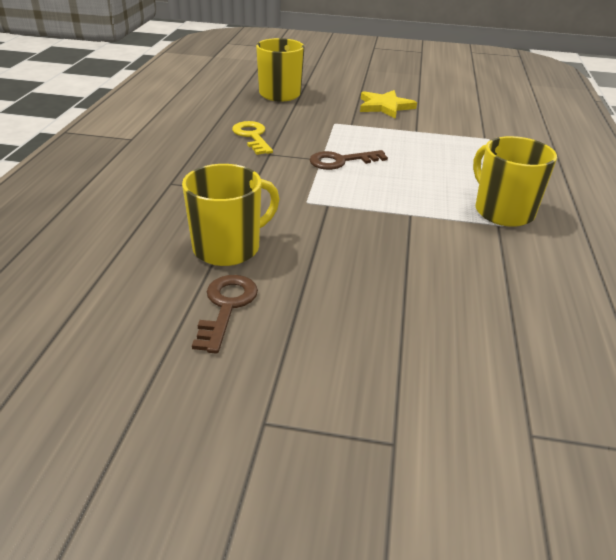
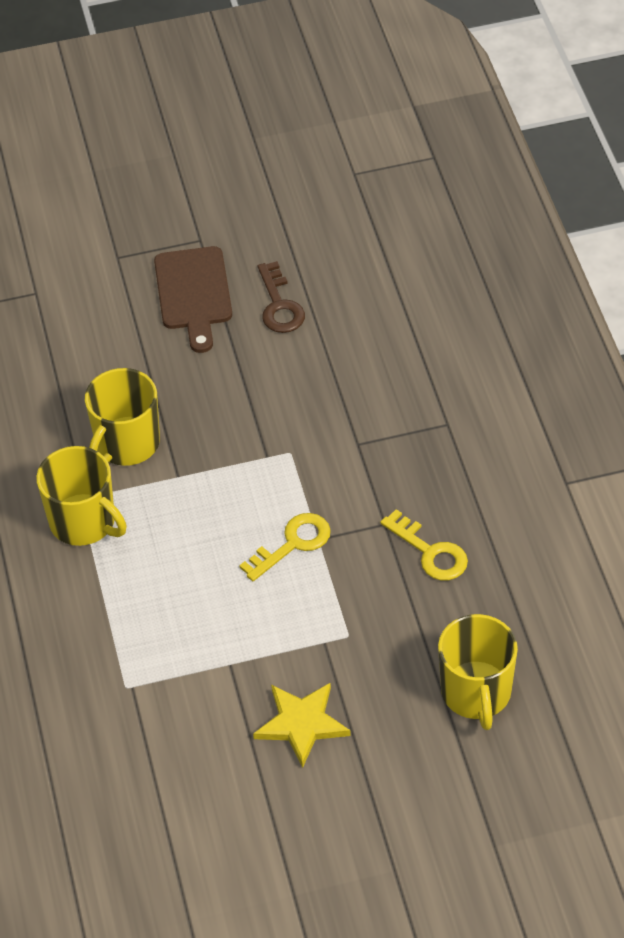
camera: 160 degrees right, 15 degrees up
(228, 248) = (321, 362): yellow mug -> yellow mug (126, 444)
(314, 354) = (193, 293): none -> brown cutting board
(341, 161) = (292, 544): brown key -> yellow key

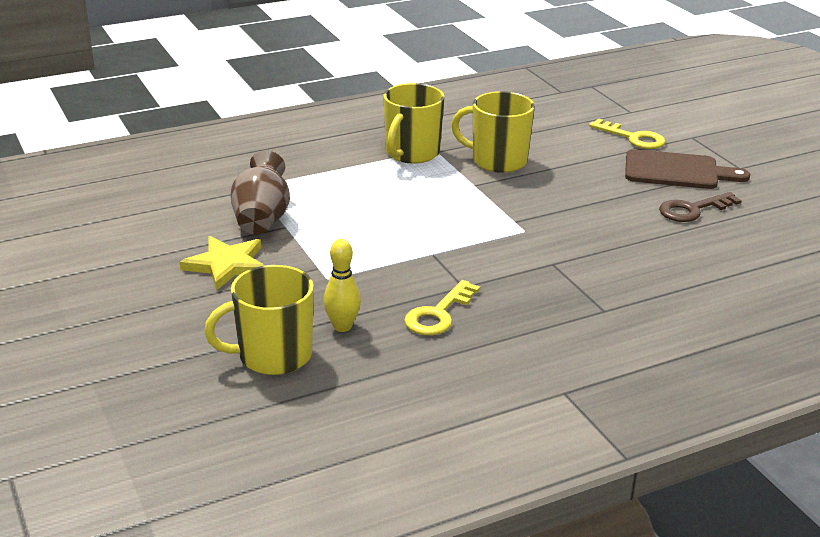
camera: 75 degrees right, 20 degrees down
(193, 293) = (677, 171): brown cutting board -> brown cutting board turned 150 degrees counterclockwise
(209, 685) = (262, 219): none -> brown vase
(292, 544) = (422, 242): yellow key -> yellow key (633, 138)
(437, 632) = (342, 326): none -> yellow bowling pin

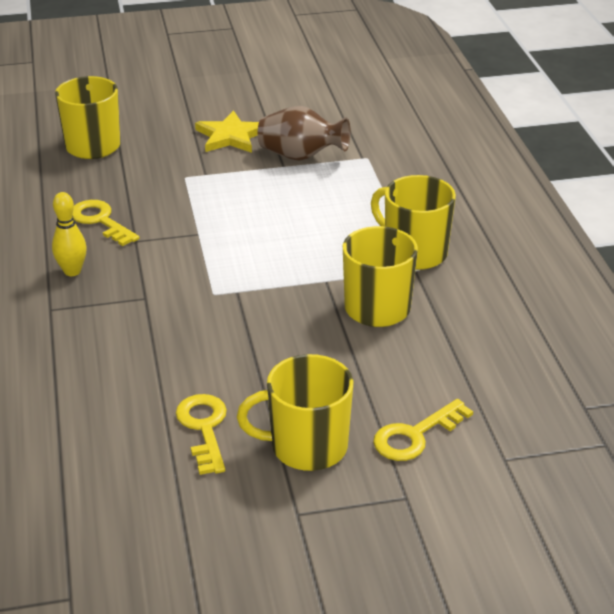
camera: 105 degrees right, 5 degrees up
(342, 326) = (111, 176): yellow bowling pin -> yellow bowling pin (72, 271)
(677, 171) = (307, 447): brown cutting board -> yellow mug
(693, 210) = (204, 428): brown key -> yellow key

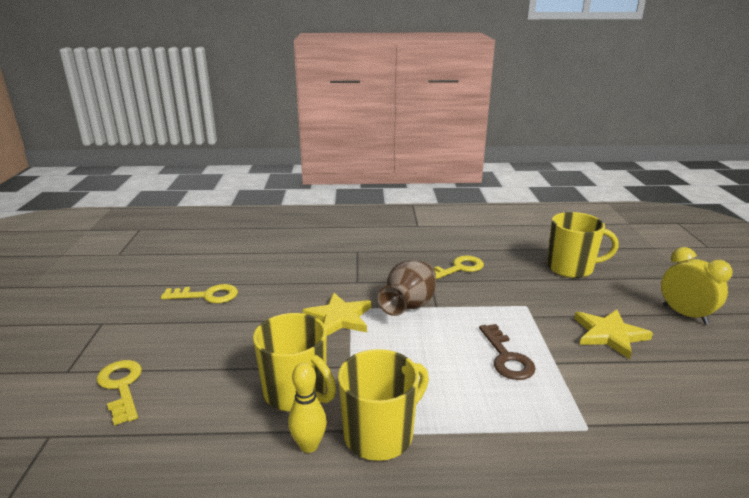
camera: 100 degrees right, 10 degrees down
(72, 271) = (396, 258): yellow bowling pin -> yellow bowling pin (309, 445)
(186, 96) = (685, 314): none -> yellow clock
(236, 300) = (339, 318): none -> yellow star
(284, 191) = (506, 357): none -> brown key
(300, 156) = (579, 376): brown vase -> brown vase (409, 306)
(307, 447) = (156, 333): yellow mug -> none

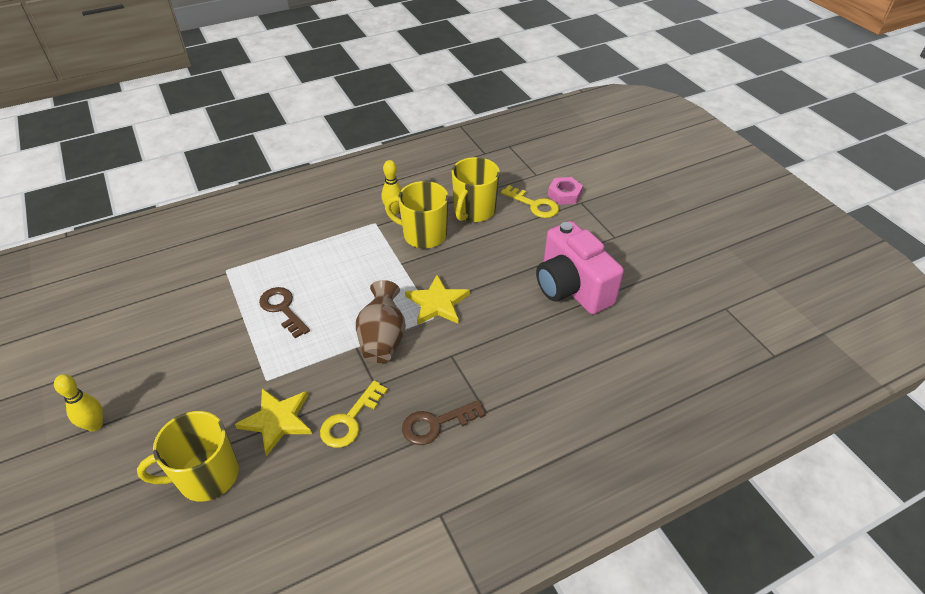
camera: 155 degrees right, 20 degrees up
(67, 388) = (564, 194): none -> pink nut
(207, 295) = (571, 288): yellow key -> pink camera
(380, 434) = (356, 228): yellow mug -> yellow mug (474, 211)
(396, 253) = (436, 424): none -> brown key
(609, 335) = (187, 365): yellow star -> yellow star (277, 420)
(685, 314) = (95, 425): yellow clock -> yellow bowling pin

